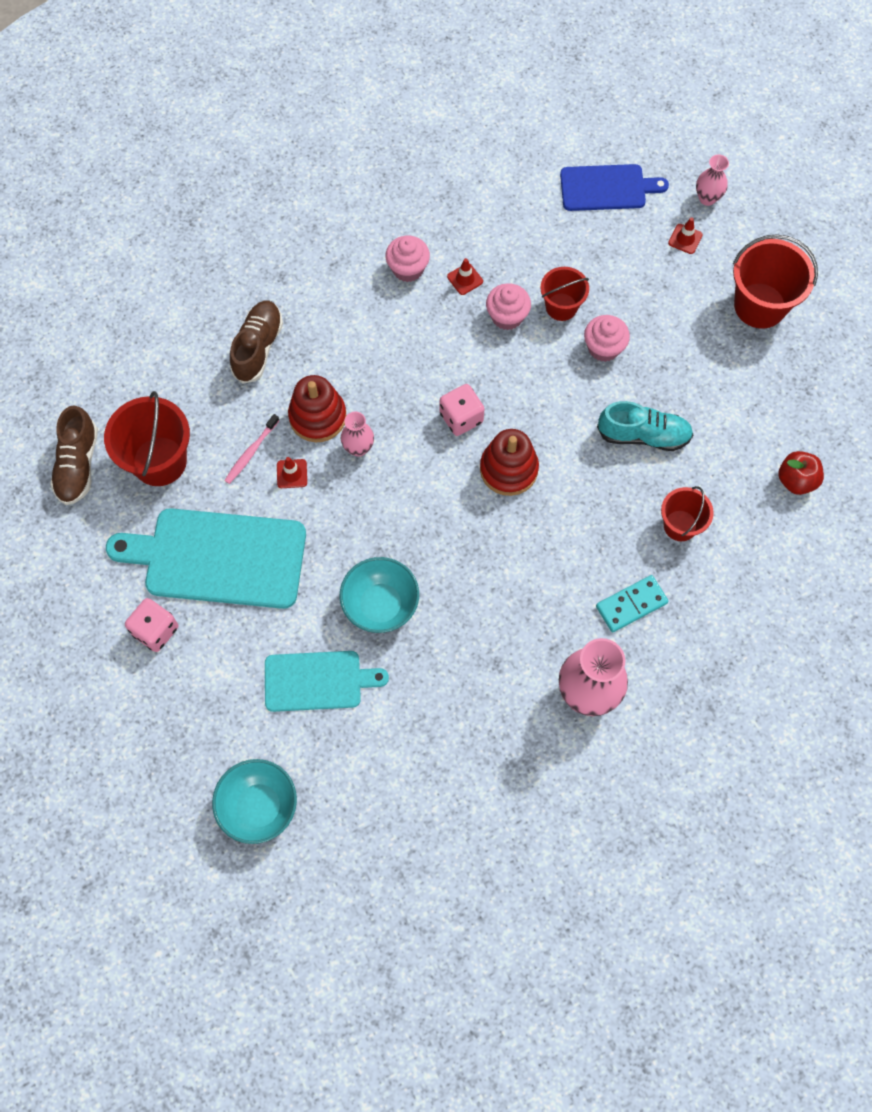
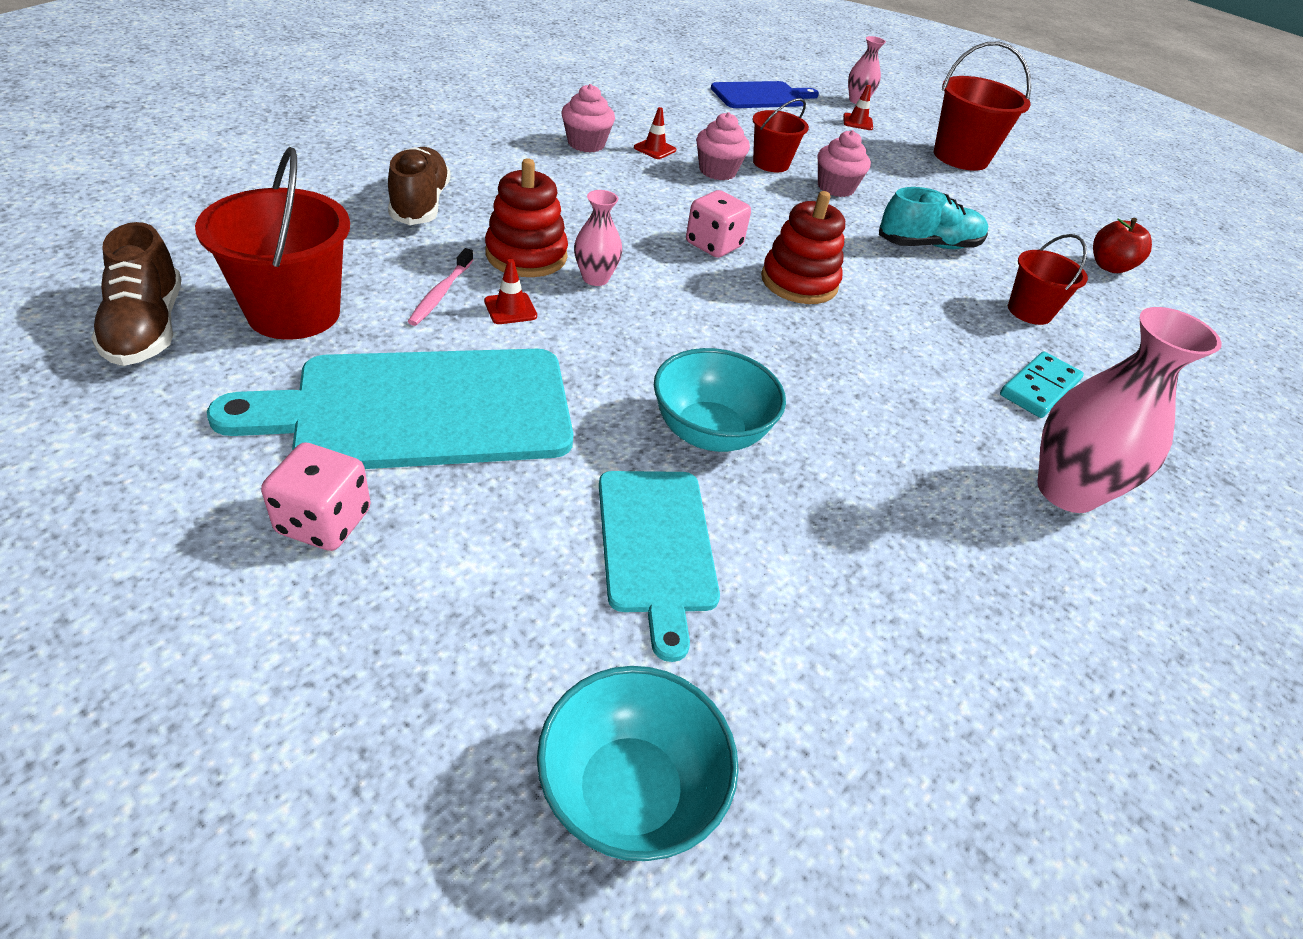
camera: 25 degrees left, 25 degrees down
(317, 681) = (656, 546): turquoise cutting board -> turquoise cutting board turned 105 degrees clockwise

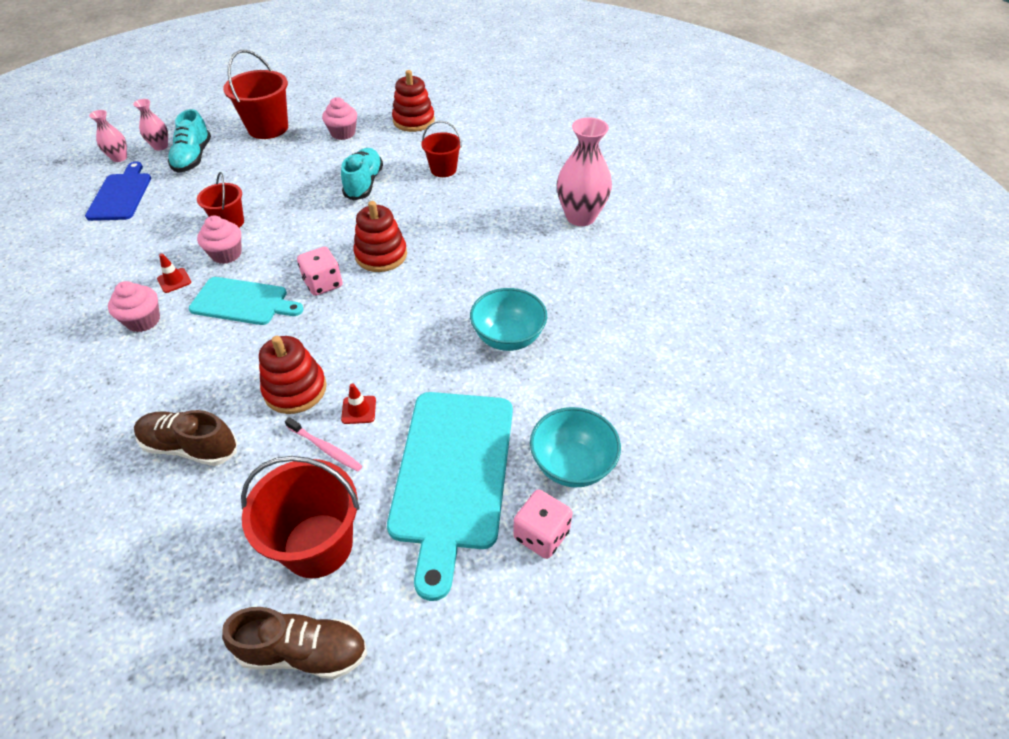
camera: 65 degrees left, 5 degrees up
(595, 278) = (339, 356): pink vase -> pink vase (119, 158)
(629, 792) = (722, 425): turquoise bowl -> turquoise bowl (572, 465)
(656, 546) = (587, 382): turquoise cutting board -> turquoise cutting board (243, 302)
(835, 188) = (278, 201): pink cupcake -> pink cupcake (343, 133)
(857, 122) = (193, 158): red traffic cone -> turquoise shoe
(1039, 388) = (507, 194): turquoise domino -> none
(1109, 267) = (414, 121): red apple -> red stacking toy

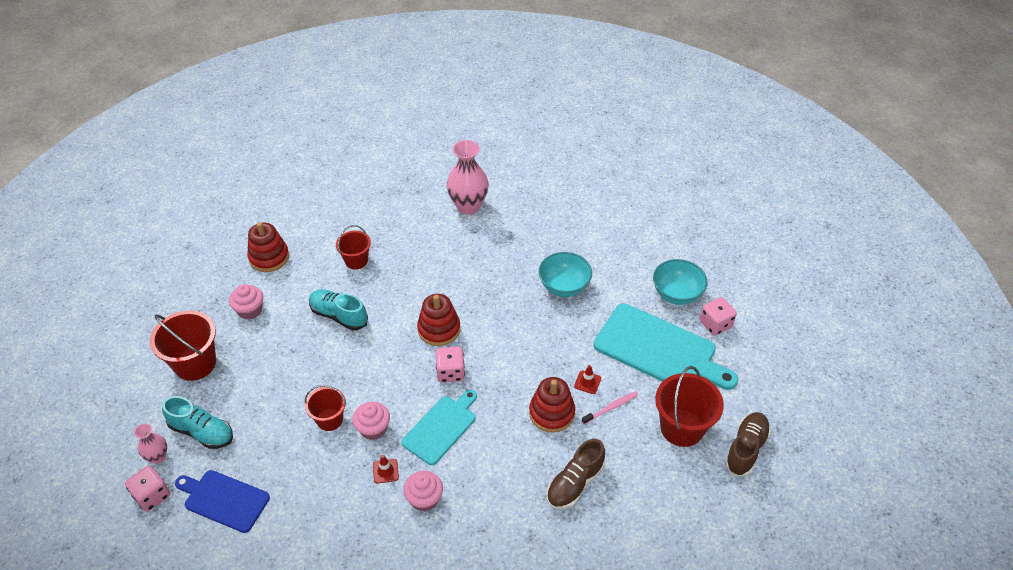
camera: 65 degrees left, 0 degrees up
(119, 158) = (152, 495): pink vase -> pink dice

